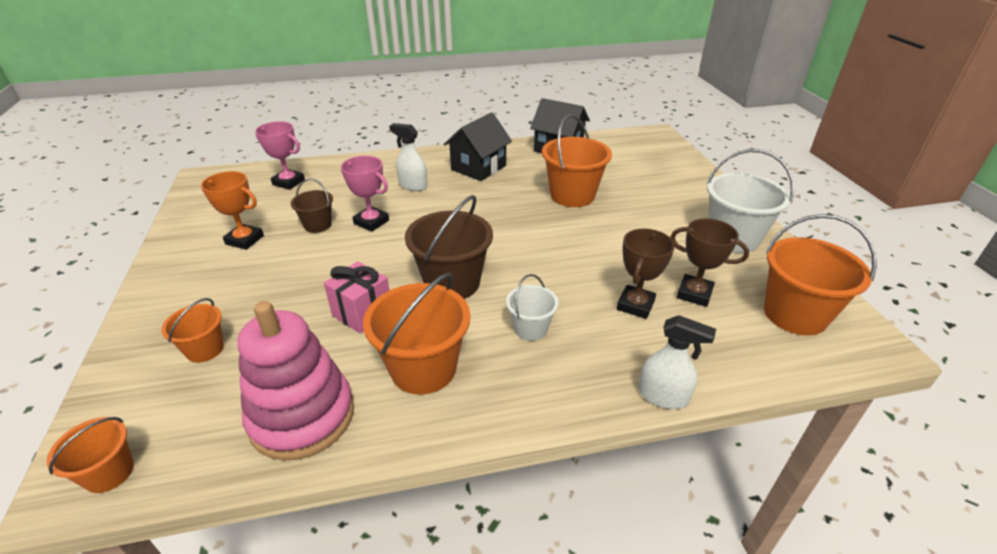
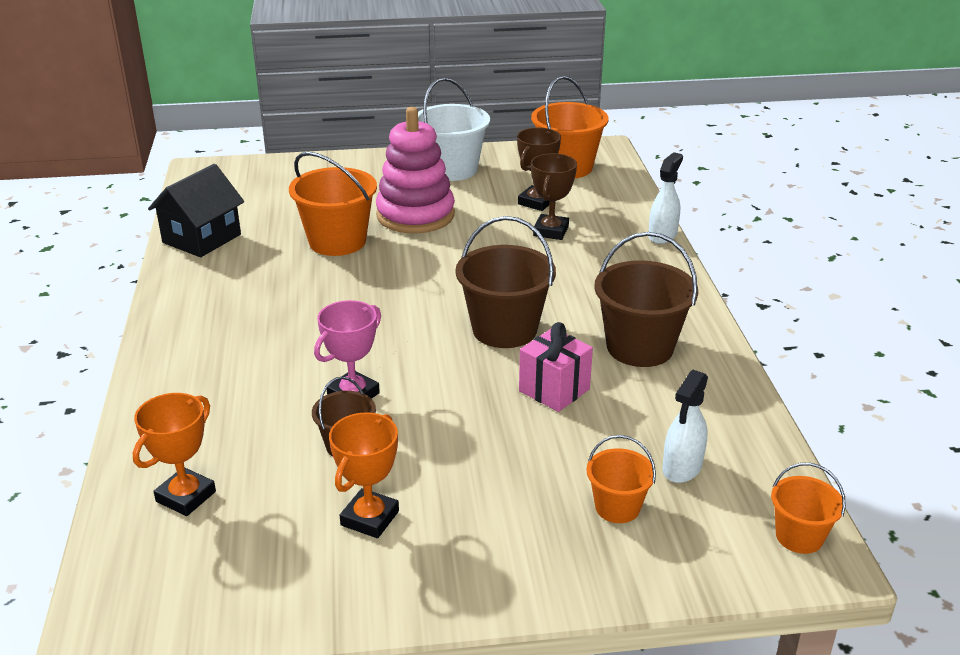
camera: 85 degrees left, 5 degrees down
(288, 182) = (186, 496): pink trophy -> orange trophy
(302, 416) = (708, 417): pink stacking toy -> pink stacking toy (415, 215)
(412, 186) = (259, 361): white spray bottle -> white spray bottle (682, 468)
(423, 368) = (640, 347): orange bucket -> brown bucket
(478, 168) = (228, 304): black house -> none
(530, 328) = (582, 286): white bucket -> none
(635, 305) = (551, 231): brown trophy -> brown trophy turned 75 degrees clockwise

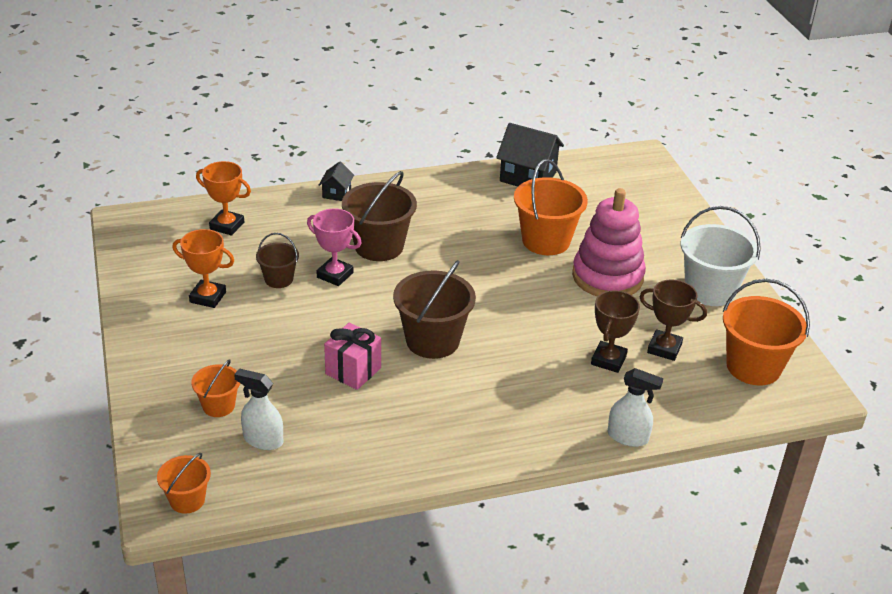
camera: 80 degrees right, 5 degrees up
(154, 384) = (336, 193): none -> black house
(551, 231) = (608, 360): brown trophy -> brown trophy turned 75 degrees counterclockwise
(640, 347) = (421, 419): brown bucket -> brown bucket (379, 246)

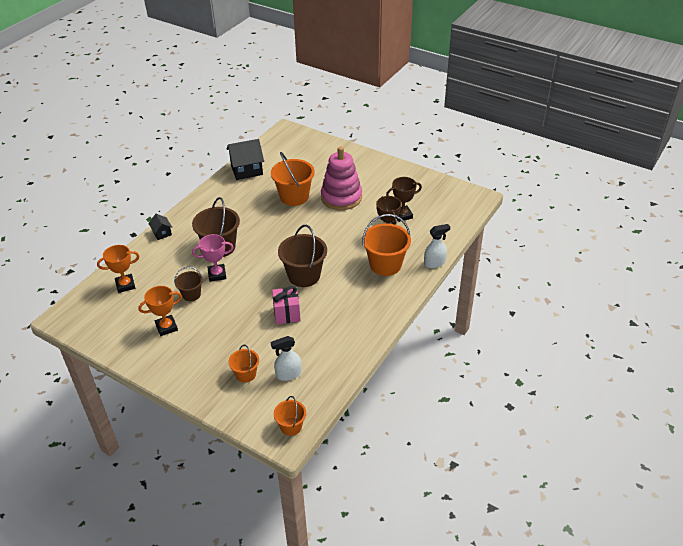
camera: 40 degrees left, 5 degrees up
(710, 290) = (389, 178): white bucket -> none
(753, 367) = (444, 201): orange bucket -> orange bucket (385, 265)

